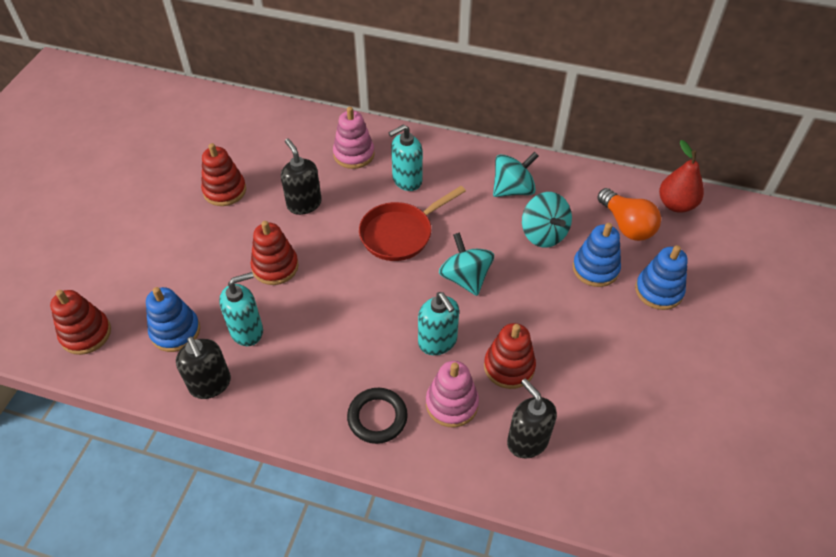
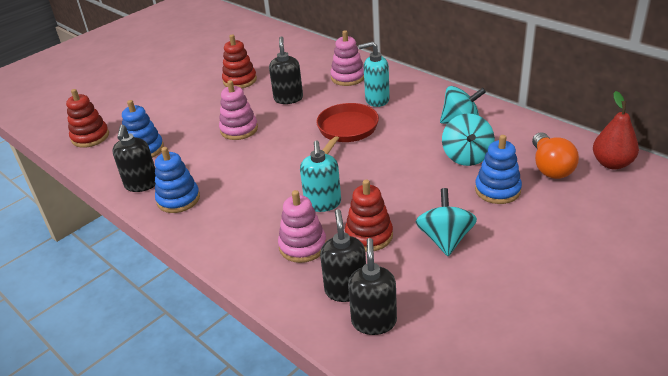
camera: 30 degrees right, 15 degrees down
(247, 331) = (190, 161): turquoise soap dispenser -> none
(275, 267) = (239, 129): red stacking toy -> pink stacking toy
(377, 417) = (239, 237): black ring -> none
(400, 234) = (346, 130): red pan -> red pan turned 120 degrees clockwise
(465, 278) = (377, 169): turquoise spinning top -> turquoise spinning top (445, 239)
(575, 467) = (374, 321): none -> black soap dispenser
(658, 291) = (549, 220): blue stacking toy -> blue stacking toy (178, 199)

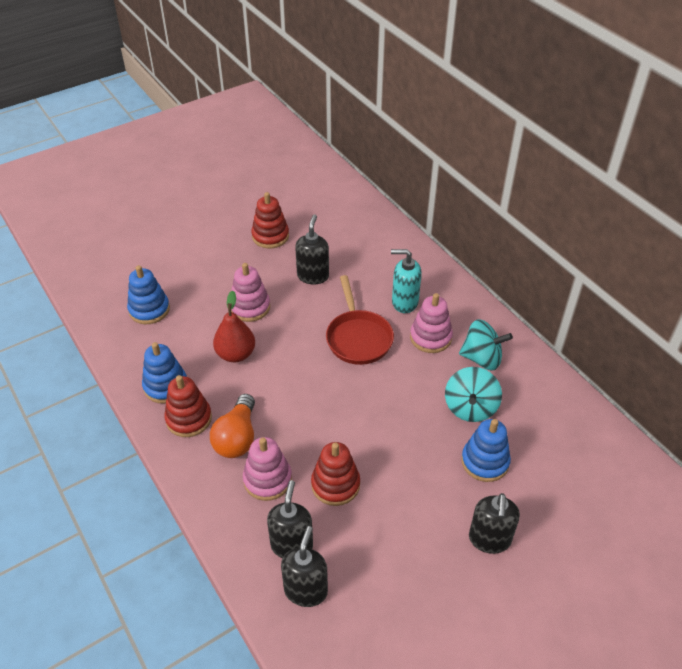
camera: 10 degrees right, 10 degrees up
(90, 137) = (101, 278): red stacking toy -> red stacking toy (189, 419)
(141, 184) = (135, 357): black soap dispenser -> black soap dispenser (489, 539)
(323, 203) = (303, 431): turquoise soap dispenser -> none
(346, 130) = (358, 338): red pan -> red pan turned 135 degrees clockwise
(348, 77) = (385, 261): pink stacking toy -> pink stacking toy (430, 337)
(445, 239) = (408, 510): turquoise spinning top -> none
(550, 167) = (551, 446): orange light bulb -> orange light bulb (237, 437)
(612, 163) = (619, 459): red pear -> red pear (236, 354)

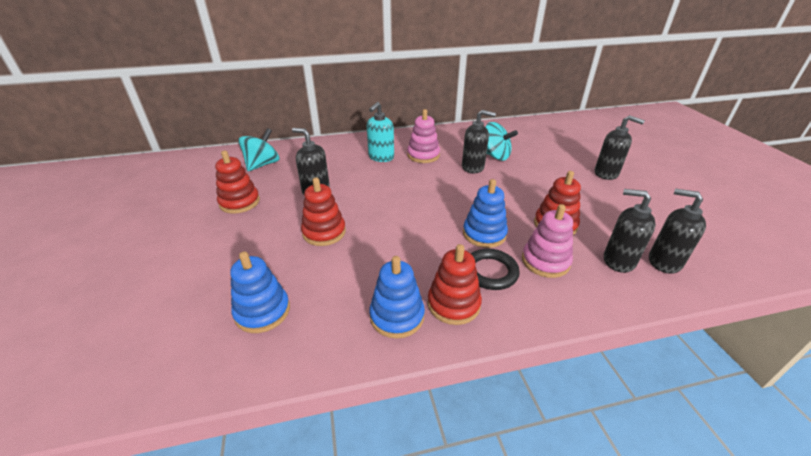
camera: 70 degrees left, 10 degrees down
(236, 354) = (381, 253): red pear -> none
(237, 437) = (490, 272): orange light bulb -> black ring
(250, 307) = (324, 232): pink stacking toy -> red stacking toy
(358, 338) = (404, 183): red pan -> none
(427, 390) = (473, 167): none -> black soap dispenser
(482, 358) = (453, 143): turquoise spinning top -> turquoise spinning top (262, 164)
(485, 461) = (542, 161): blue stacking toy -> blue stacking toy (484, 234)

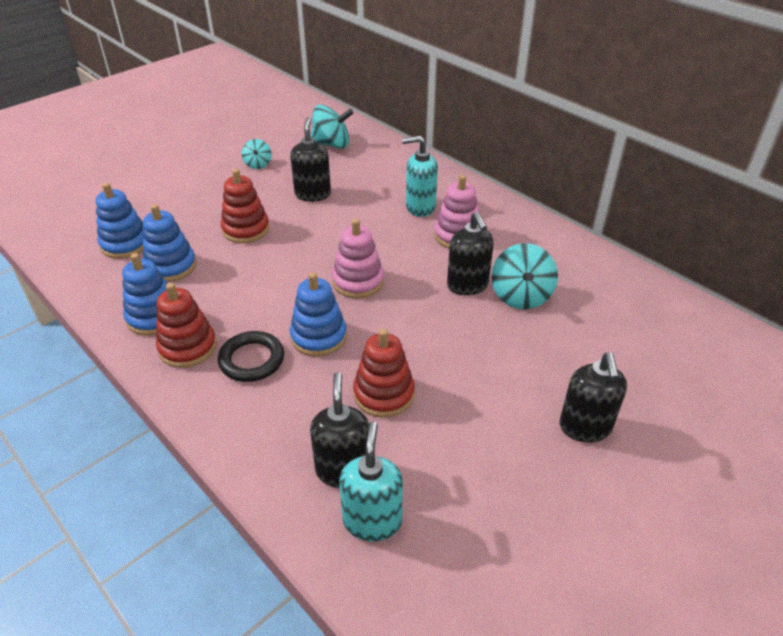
camera: 60 degrees right, 5 degrees up
(239, 202) = (258, 164): red stacking toy -> turquoise spinning top
(331, 288) = (171, 266): none -> blue stacking toy
(545, 261) = (298, 400): pink stacking toy -> pink stacking toy (358, 282)
(664, 262) = (372, 521): black soap dispenser -> turquoise soap dispenser

